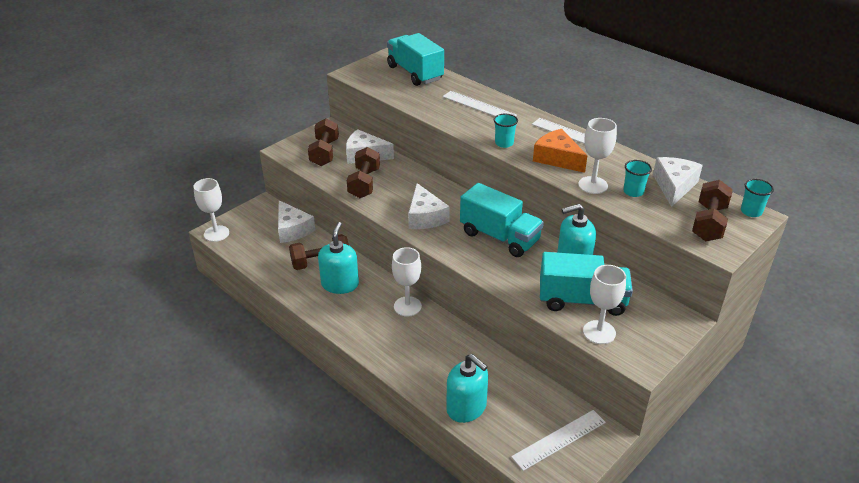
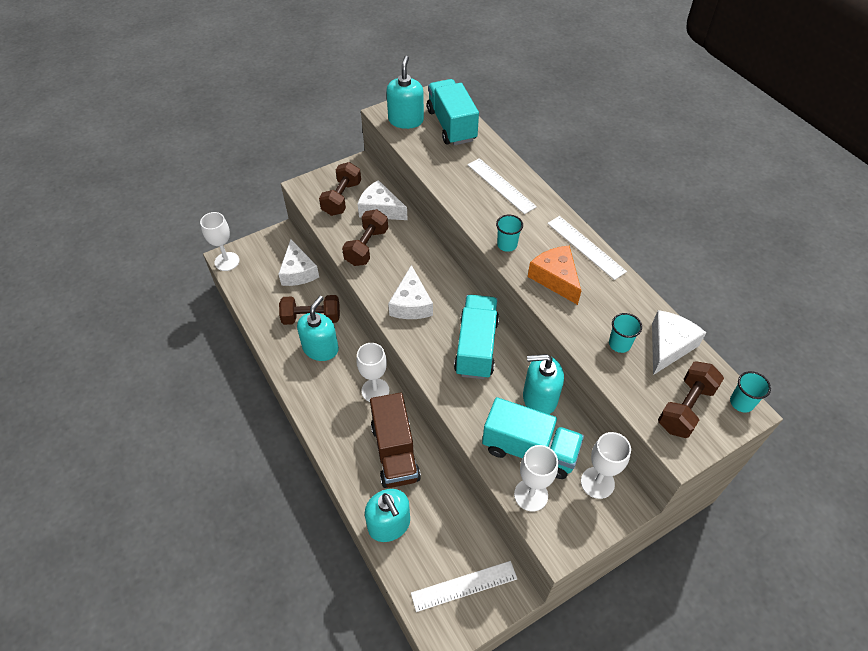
camera: 15 degrees right, 15 degrees up
(372, 75) = (406, 120): none -> turquoise soap dispenser
(447, 350) = (395, 452): none -> brown truck
(499, 237) = (476, 347): turquoise truck -> turquoise truck turned 135 degrees counterclockwise
(593, 185) = (579, 325): white goblet -> white goblet (597, 482)

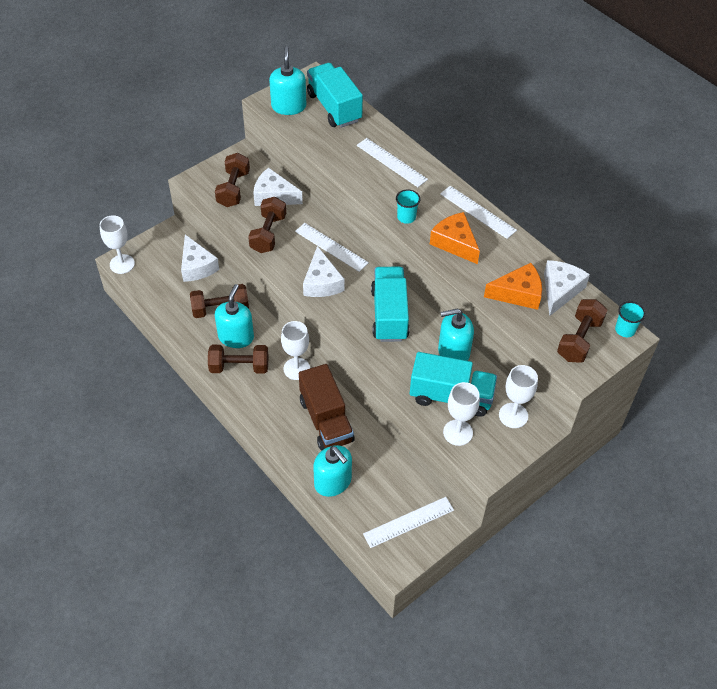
camera: 10 degrees left, 0 degrees up
(317, 381) = (239, 367): none -> brown dumbbell
(428, 267) = (331, 247): none -> white ruler
(619, 344) = (518, 293): turquoise cup -> orange cheese

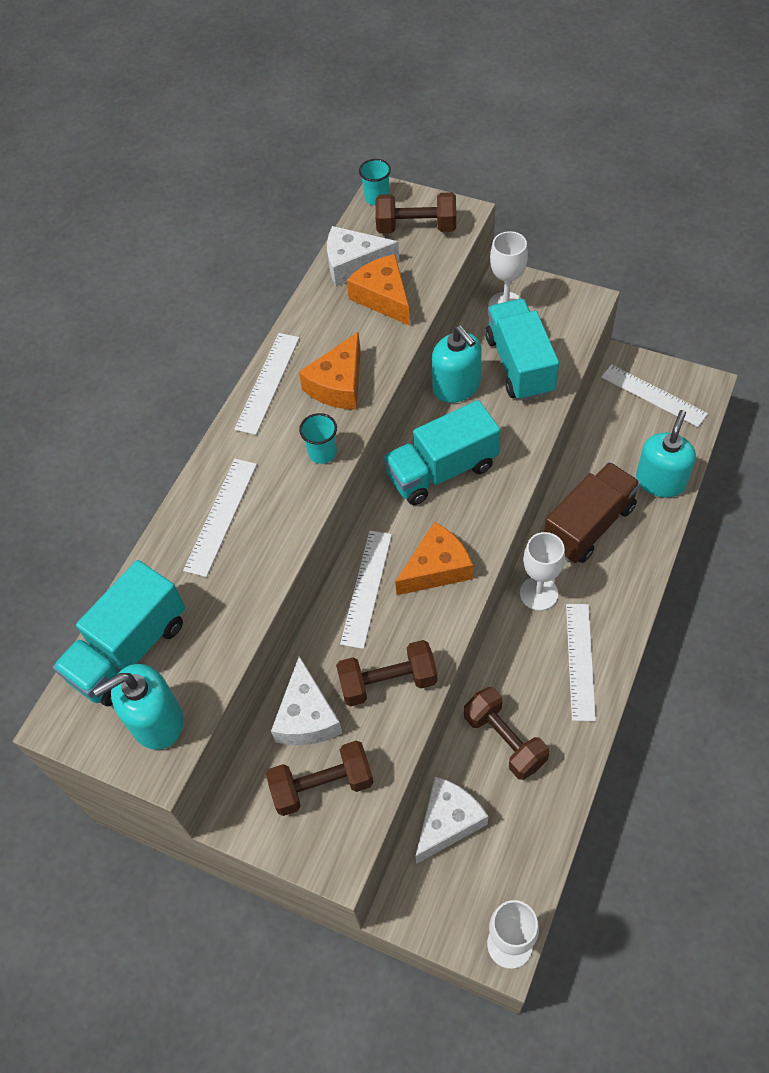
camera: 110 degrees left, 5 degrees up
(236, 337) = (537, 692): turquoise soap dispenser -> none
(239, 367) = (580, 661): brown dumbbell -> white ruler
(322, 282) = (436, 568): white cheese -> orange cheese
(458, 432) = (562, 341): white goblet -> none

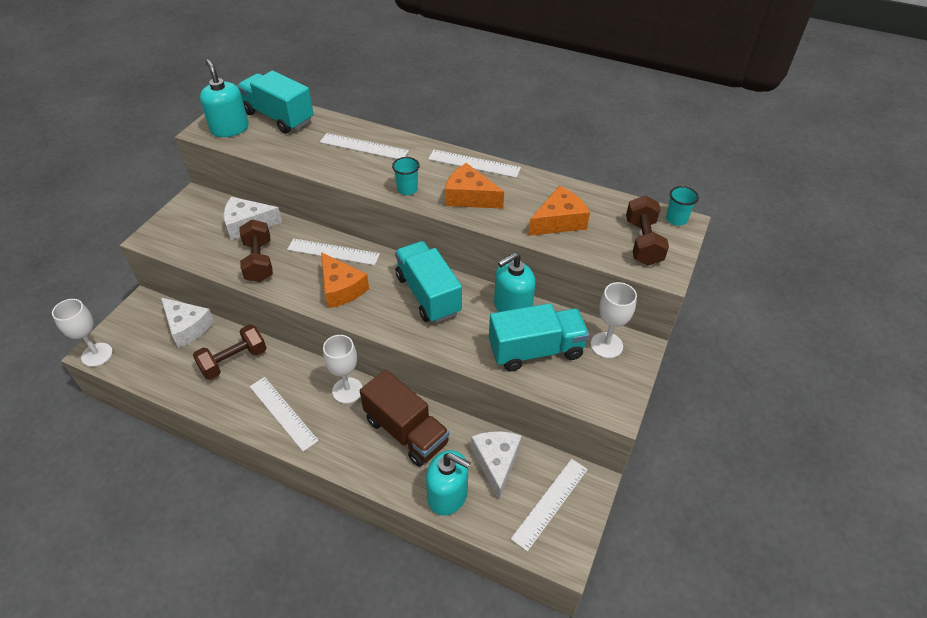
camera: 85 degrees right, 10 degrees down
(322, 785) = (200, 231): brown dumbbell -> none
(354, 264) = (595, 205): white cheese -> white cheese (496, 462)
(580, 661) = (283, 413): white ruler -> white ruler turned 45 degrees clockwise

